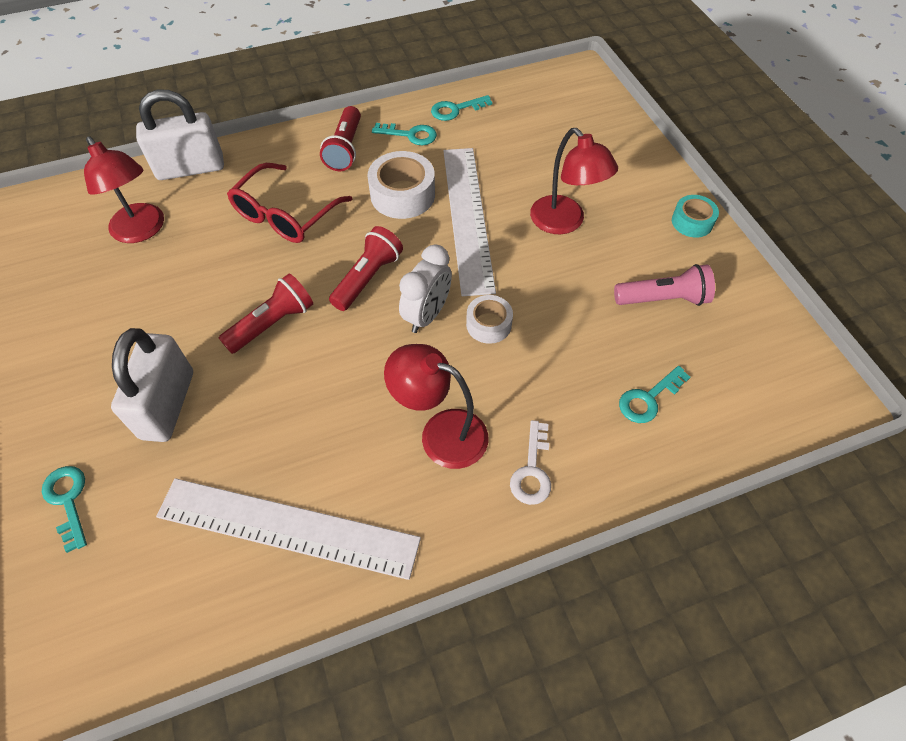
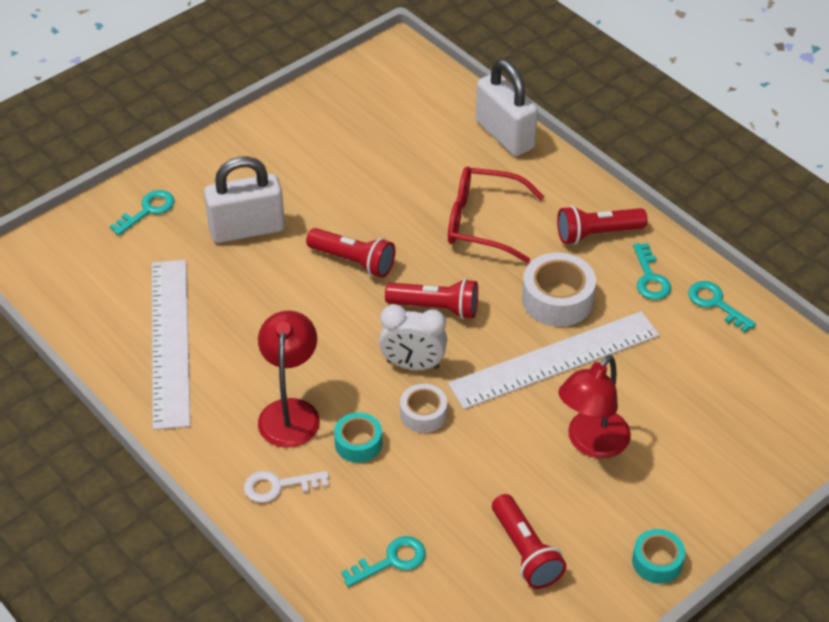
camera: 70 degrees right, 10 degrees down
(142, 231) = (413, 137): red lamp -> none
(503, 385) = (358, 443): none -> turquoise tape
(648, 399) = (391, 561): turquoise key -> turquoise key turned 120 degrees clockwise
(663, 299) = (525, 552): pink flashlight -> red flashlight

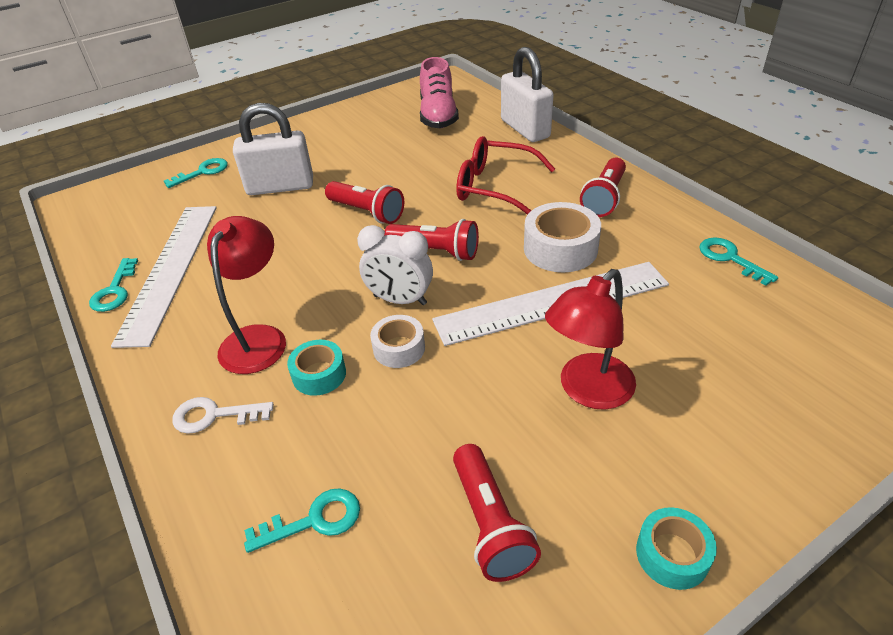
camera: 10 degrees right, 5 degrees down
(401, 114) = (438, 115): none -> pink shoe
(597, 234) = (604, 198): red flashlight -> red flashlight turned 60 degrees counterclockwise
(650, 278) = (658, 234): turquoise key -> turquoise key (115, 290)

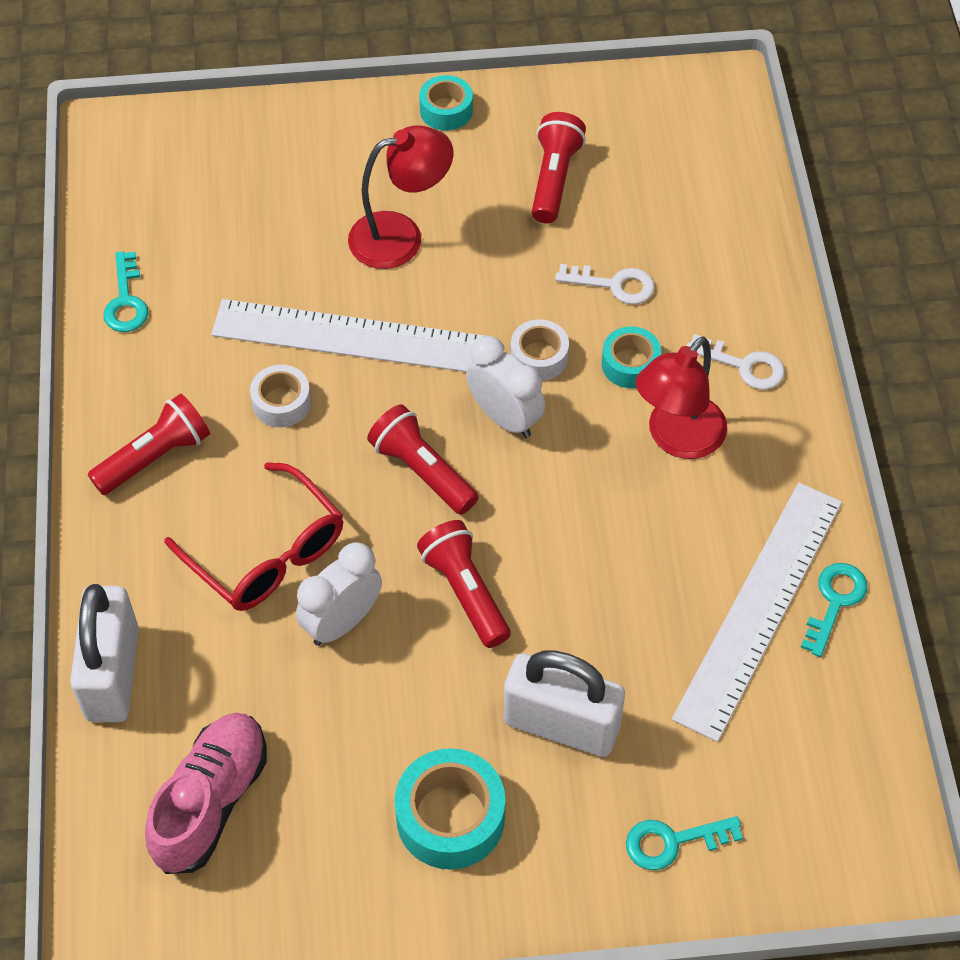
camera: 155 degrees left, 15 degrees up
(314, 520) = (683, 237): turquoise key -> none
(322, 145) = (450, 817): none -> turquoise tape
(365, 435) = (614, 285): none -> white key
(428, 179) = (342, 622): none -> white clock
(560, 249) = (281, 402): white tape -> white tape, size x0.61

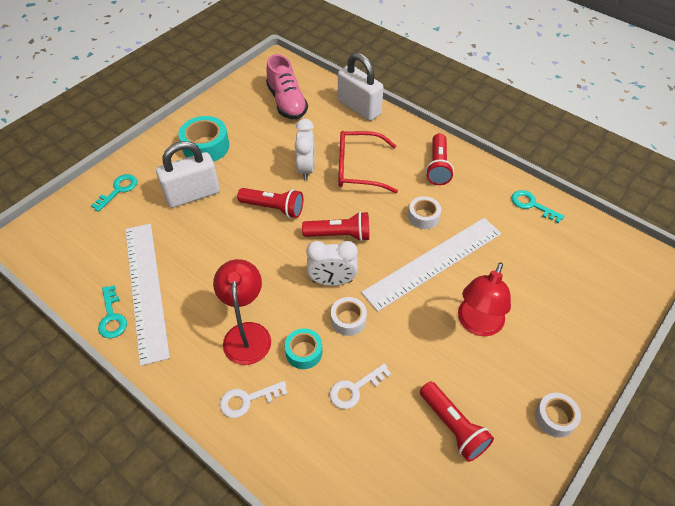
camera: 135 degrees right, 5 degrees down
(446, 110) = (555, 418): turquoise tape -> white tape

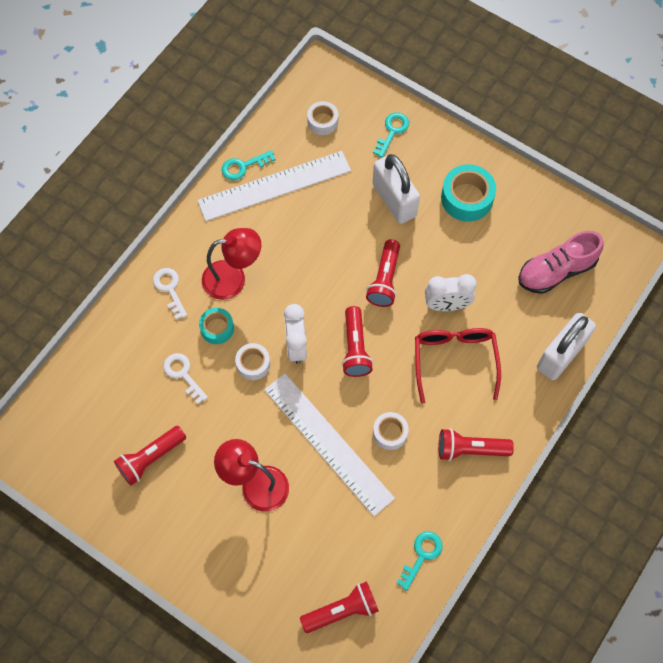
camera: 85 degrees right, 15 degrees up
(118, 190) = (392, 131): turquoise key -> turquoise key turned 90 degrees counterclockwise
(555, 418) = (161, 549): white tape -> white tape (322, 121)
(589, 263) = (342, 610): none -> red flashlight

